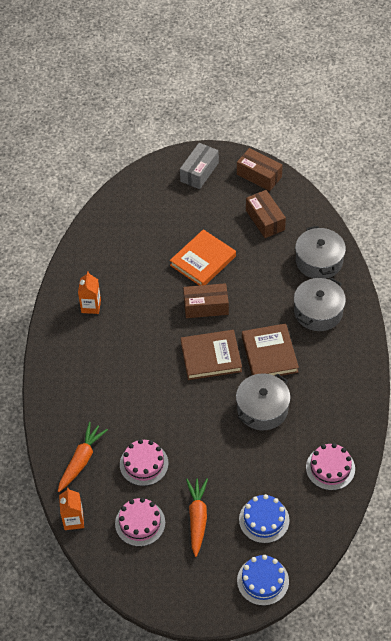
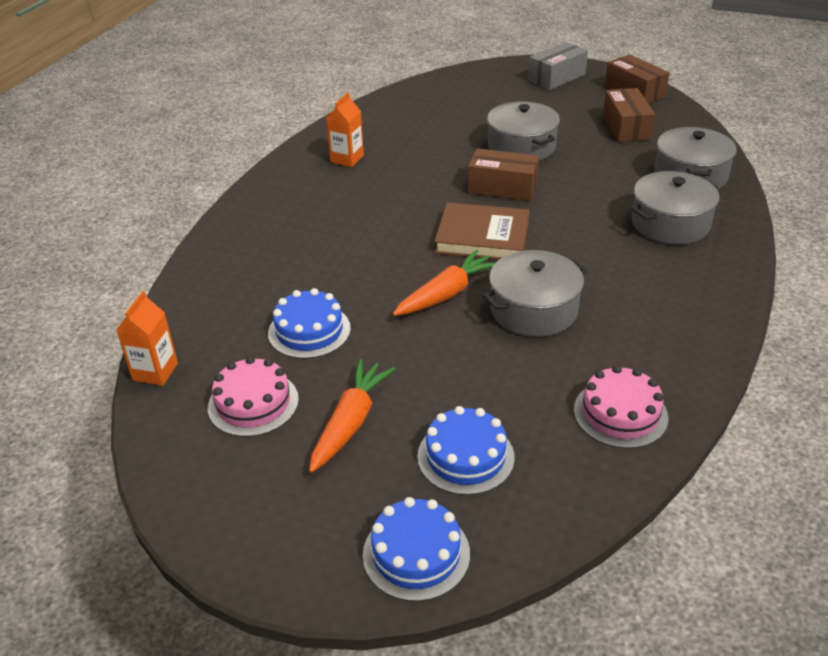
camera: 20 degrees right, 15 degrees down
(81, 460) = (221, 304): orange carrot -> orange carrot (446, 294)
(144, 464) = (309, 331): pink cake -> blue cake
(203, 261) = (521, 147): orange book -> grey pot
(269, 354) = (573, 252): brown book -> none

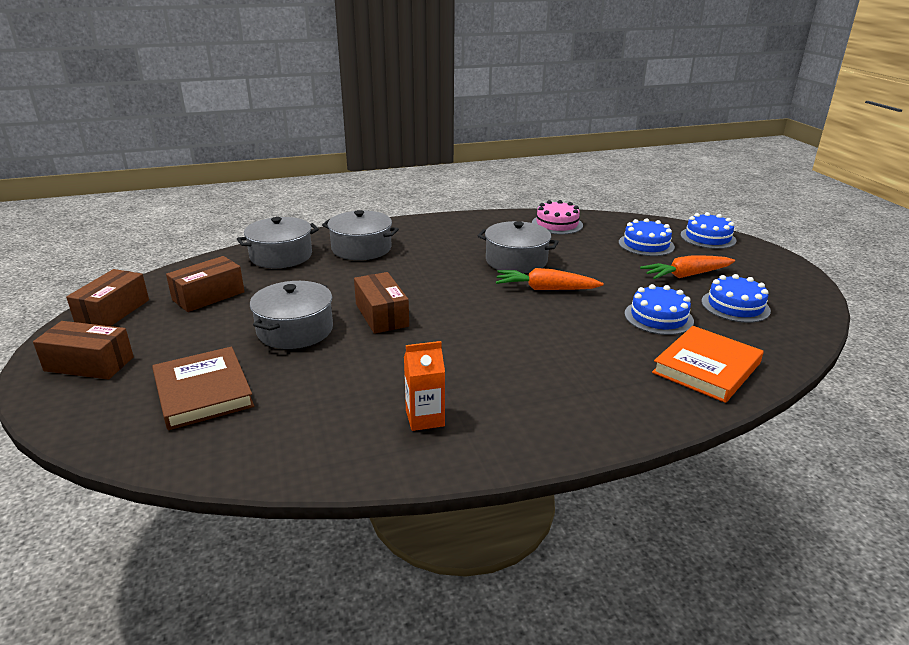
camera: 130 degrees left, 10 degrees down
(155, 372) = (793, 351): orange carton -> none
(217, 301) = (706, 368): none -> orange book
(253, 403) = (735, 306): pink cake -> blue cake
(482, 237) = (464, 299): brown book -> brown book (203, 392)
(557, 77) = (89, 364): grey box -> brown box

